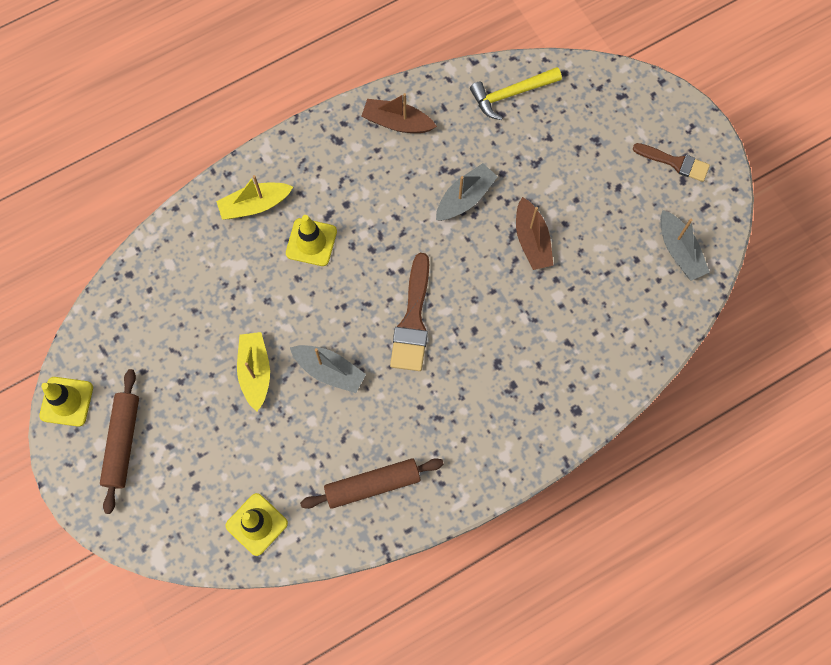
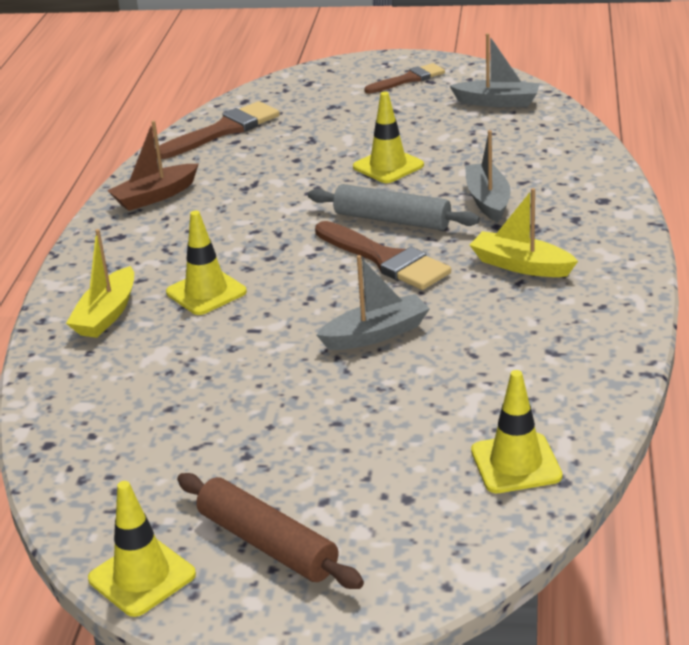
camera: 50 degrees left, 40 degrees down
(255, 372) = (309, 389): yellow boat -> yellow boat (521, 265)
(372, 485) = (555, 353): brown rolling pin -> none
(463, 291) = (392, 220): none -> grey rolling pin
(465, 198) = (292, 186): grey boat -> grey boat (487, 200)
(510, 94) = (223, 130): yellow hammer -> brown brush
(532, 240) = (388, 166): brown boat -> yellow traffic cone

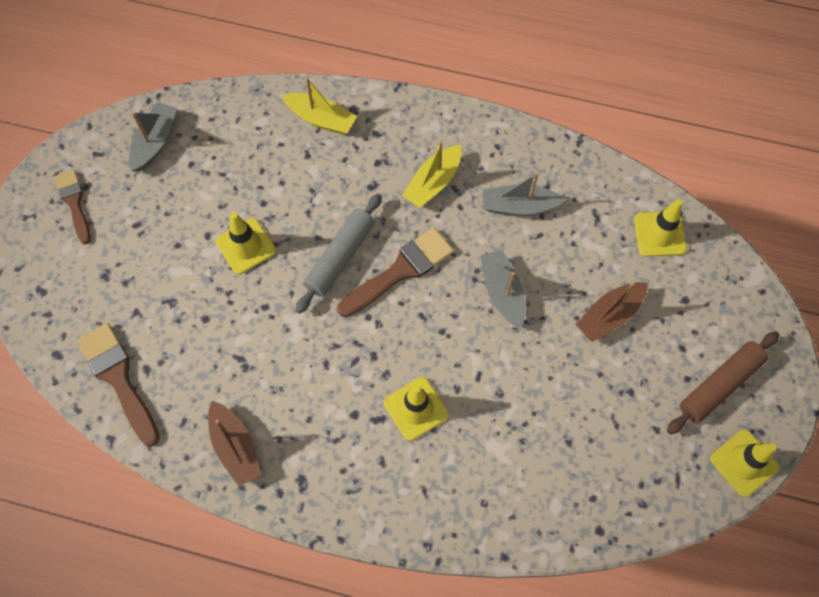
camera: 85 degrees left, 35 degrees up
(107, 314) = (431, 489): yellow boat -> yellow boat (321, 119)
(362, 426) = (609, 315): none -> brown boat
(487, 200) = (330, 184): grey boat -> grey boat (519, 206)

